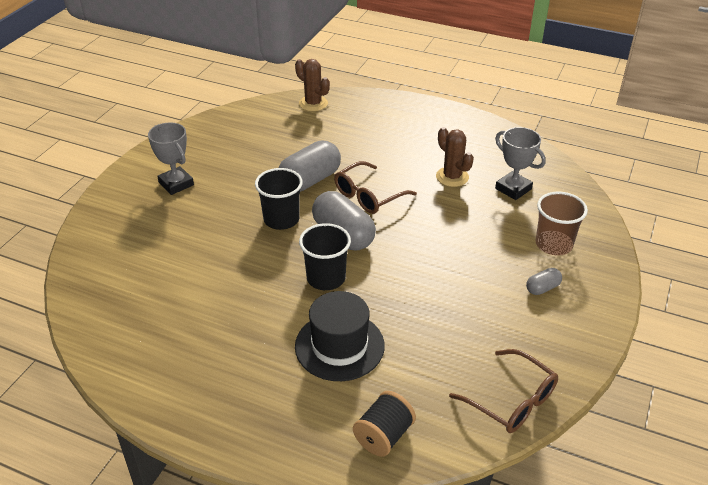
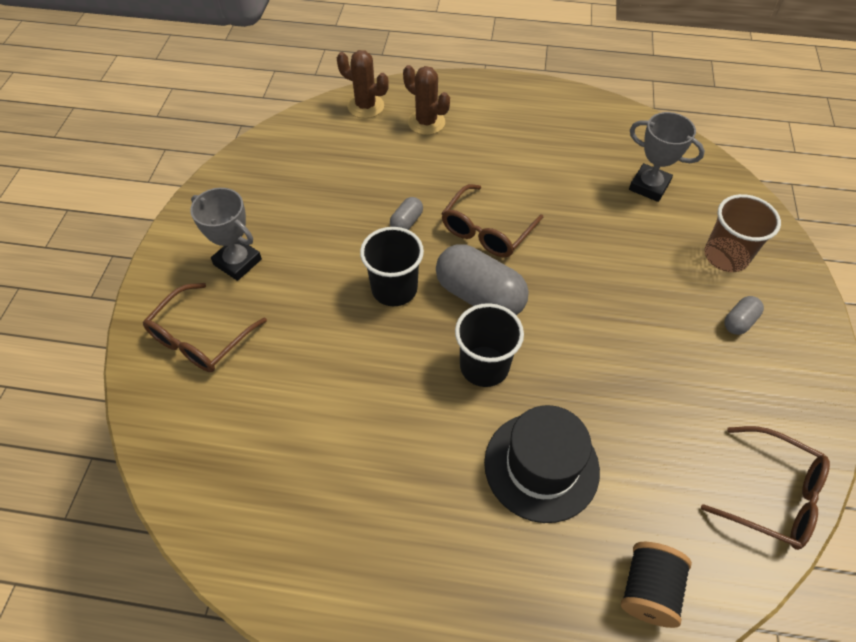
camera: 15 degrees left, 15 degrees up
(130, 224) = (200, 338): none -> brown glasses
(310, 180) = (406, 222): grey capsule -> grey capsule, size x0.48
(452, 177) = (573, 183): brown cactus -> brown cactus (426, 122)

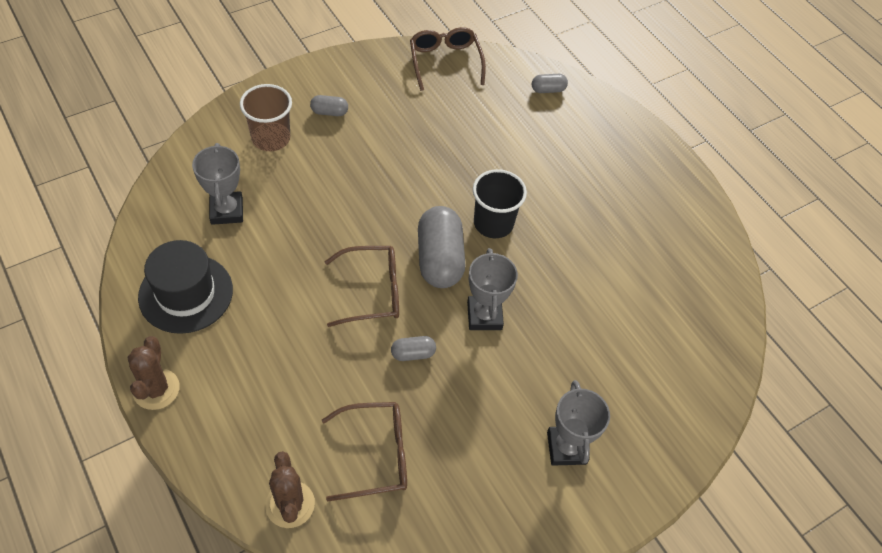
camera: 135 degrees left, 0 degrees up
(200, 338) = (646, 410): brown glasses -> brown glasses (376, 455)
(394, 289) = (484, 316): black cup -> grey trophy
(426, 122) = (272, 427): brown cactus -> brown cactus (156, 389)
(541, 466) = (529, 160): black hat -> black hat (186, 293)
(648, 590) = (548, 90): black spool -> grey capsule

